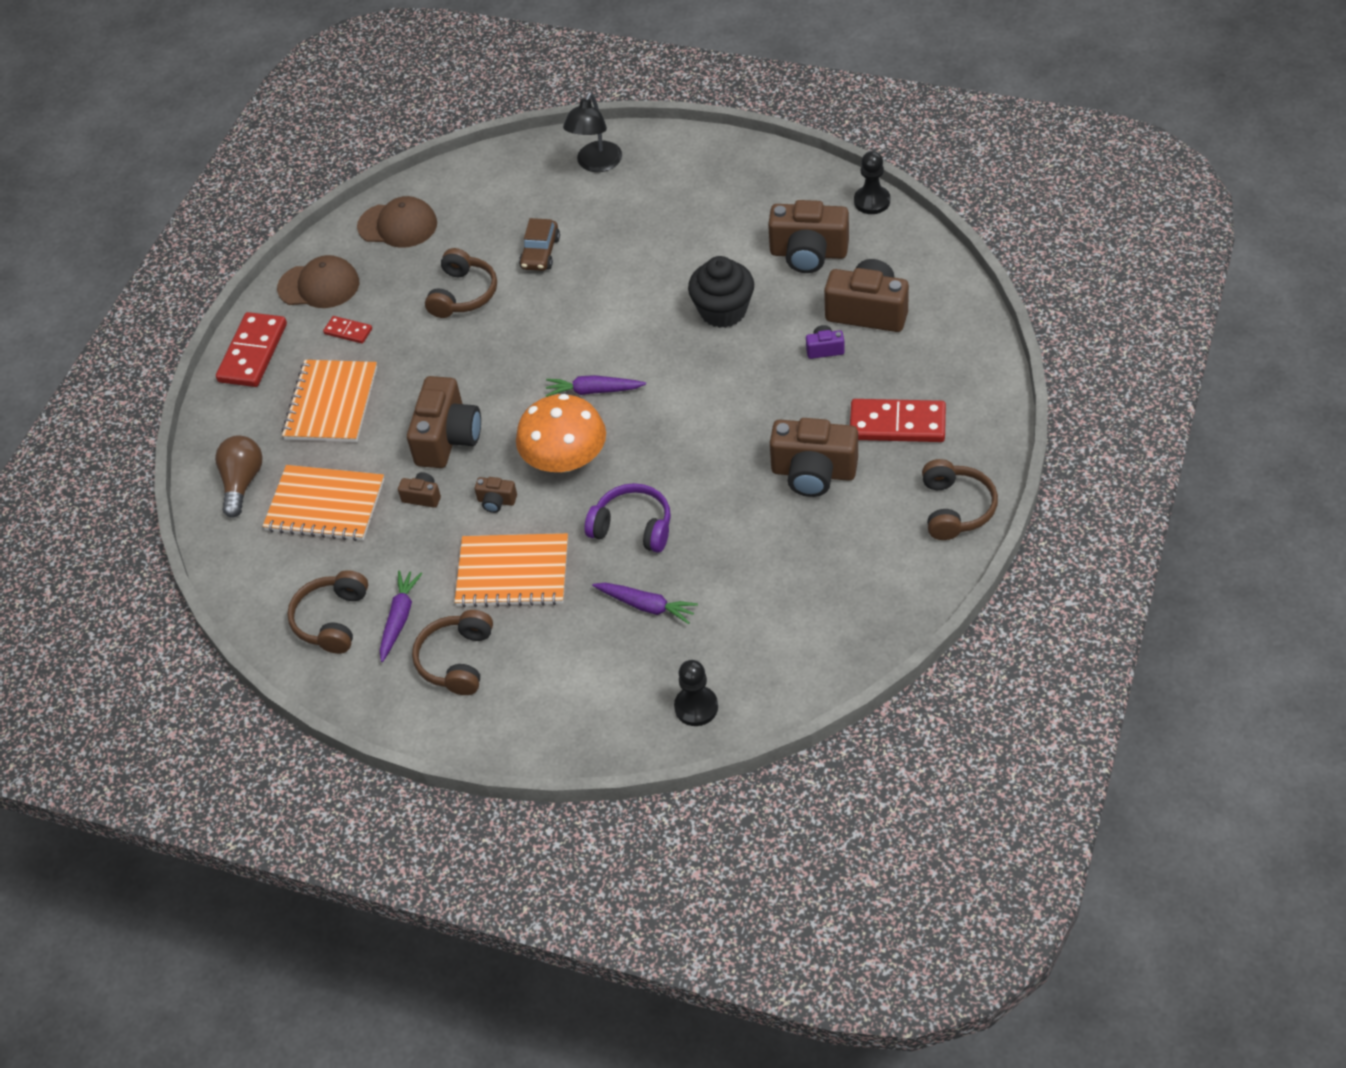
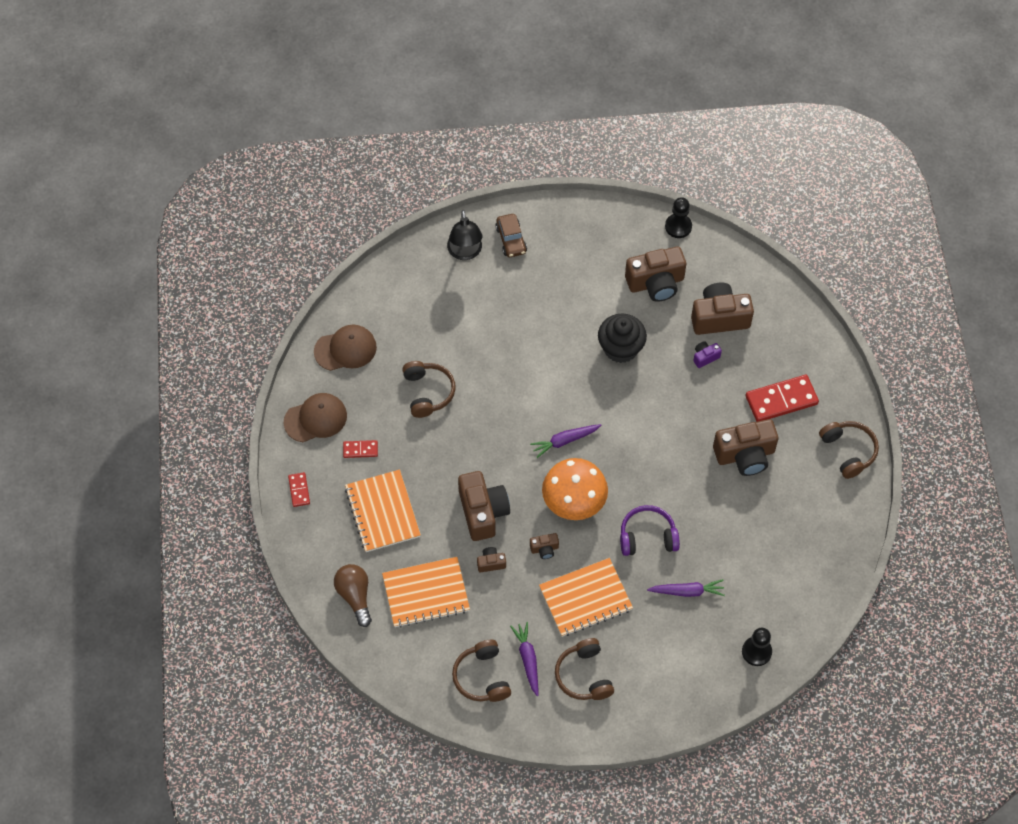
camera: 30 degrees left, 10 degrees up
(252, 353) = (299, 490): red domino -> red domino, size x0.51
(540, 253) = (465, 340): brown car -> brown car (511, 240)

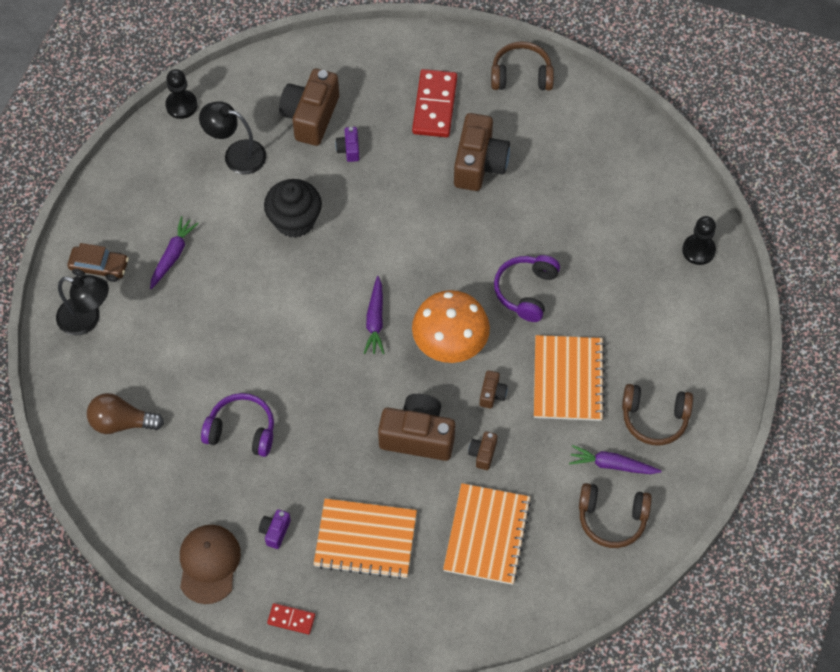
camera: 65 degrees left, 0 degrees up
(345, 349) = (137, 495): brown cap -> none
(355, 596) = (454, 611): brown light bulb -> brown light bulb (121, 422)
(360, 450) = (275, 531): red domino -> purple camera
(428, 392) = (241, 431): brown headphones -> purple headphones
(656, 283) = (236, 155): brown camera -> black lamp
(687, 591) = (604, 282): purple carrot -> purple carrot (173, 255)

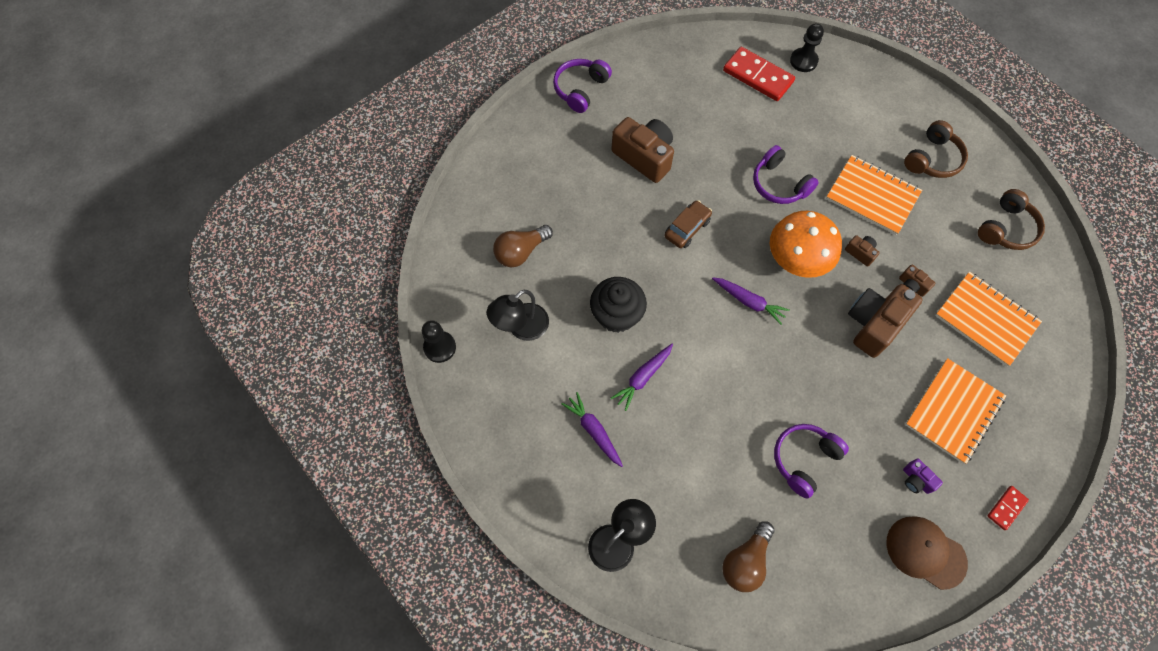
camera: 60 degrees left, 5 degrees up
(99, 267) = (568, 502): brown car -> brown car (687, 228)
(311, 117) = (520, 252): brown camera -> brown light bulb
(349, 149) = (572, 240): purple camera -> none
(434, 105) = (569, 159): red domino -> red domino (757, 76)
(521, 75) = (580, 89): brown headphones -> purple headphones
(612, 465) = (960, 205): purple carrot -> purple carrot (643, 377)

